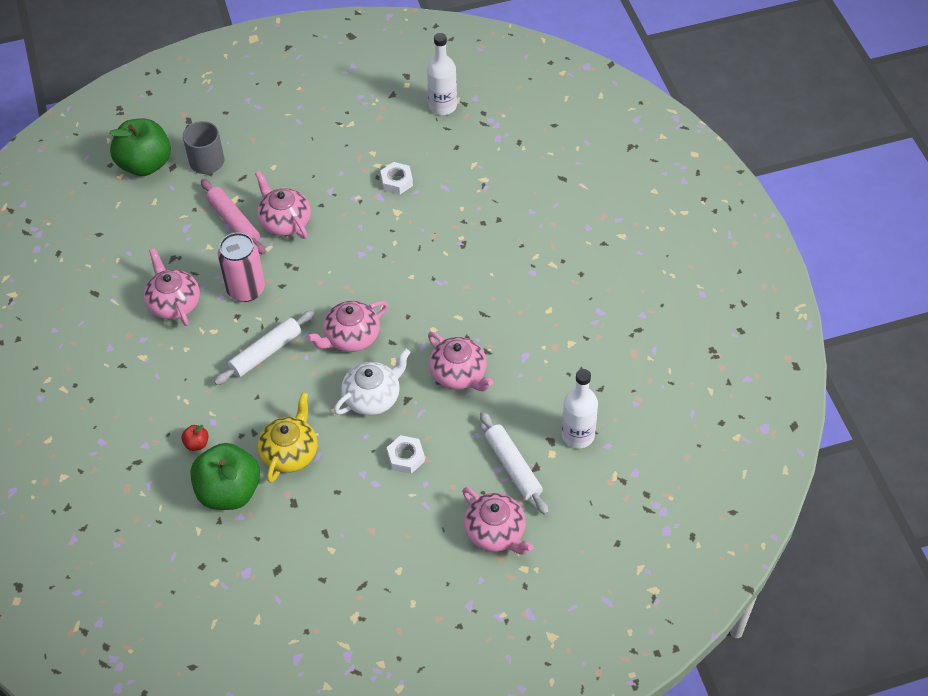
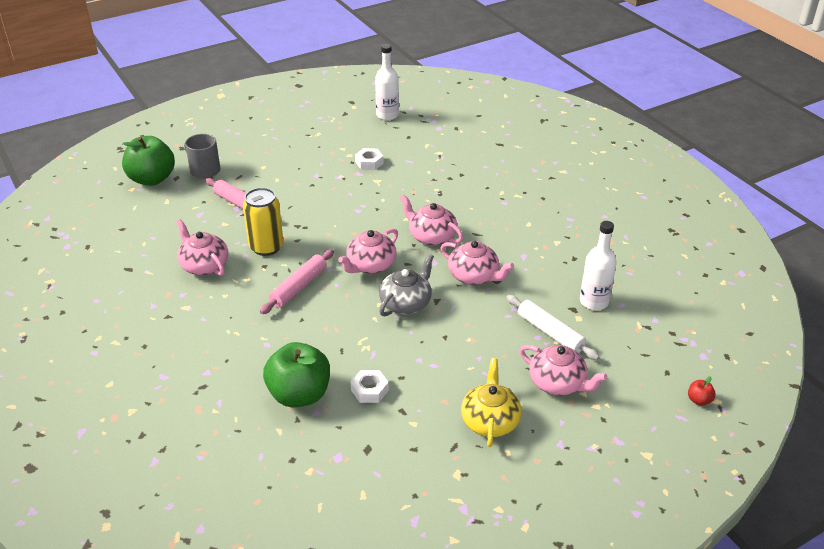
camera: 15 degrees left, 15 degrees down
(197, 444) = (256, 363): red apple -> red apple (699, 400)
(246, 289) = (266, 247): pink can -> yellow can
(266, 352) = (299, 287): white rolling pin -> pink rolling pin
(284, 221) = (285, 199): pink teapot -> pink teapot (431, 236)
(290, 452) = (346, 355): yellow teapot -> yellow teapot (490, 421)
(373, 397) = (406, 303): white teapot -> grey teapot
(406, 457) = (453, 341): white nut -> white nut (369, 390)

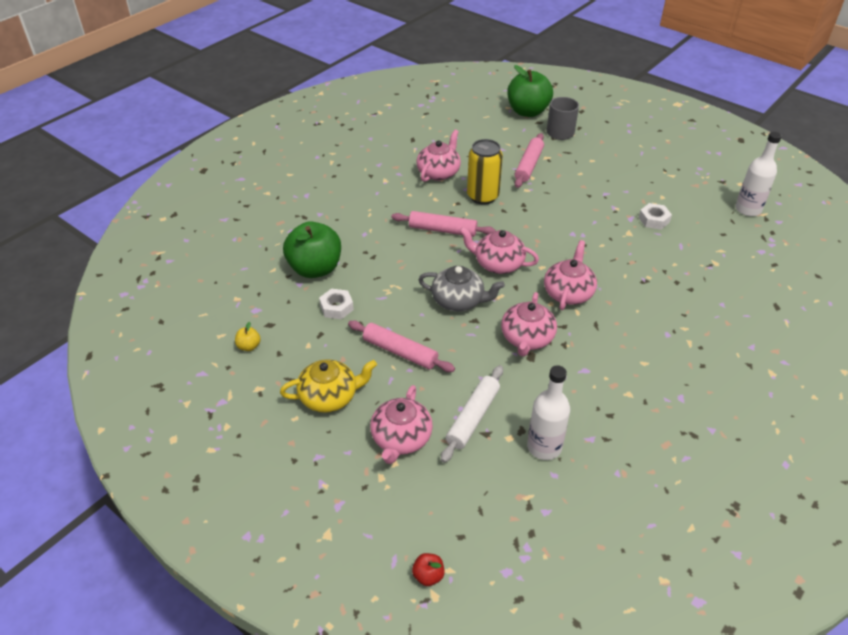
camera: 70 degrees right, 5 degrees up
(392, 472) = (249, 346): none -> yellow apple
(453, 358) = (400, 352): none -> pink rolling pin

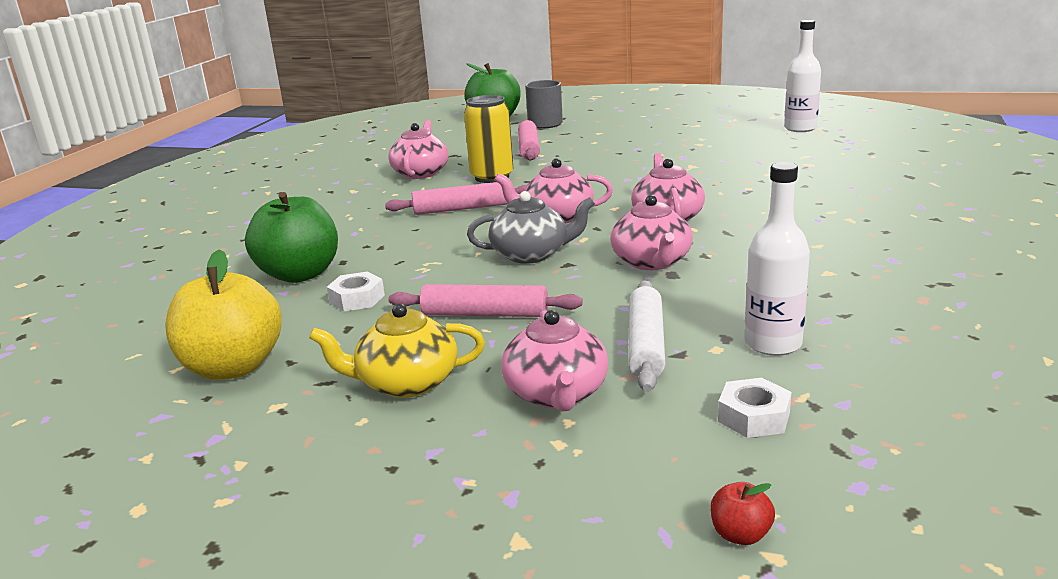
camera: 20 degrees left, 20 degrees down
(249, 346) = (233, 367): yellow apple -> yellow apple, size x2.50
(329, 397) = (406, 383): yellow teapot -> yellow teapot turned 150 degrees counterclockwise
(654, 220) = (709, 153): white nut -> white nut (754, 417)

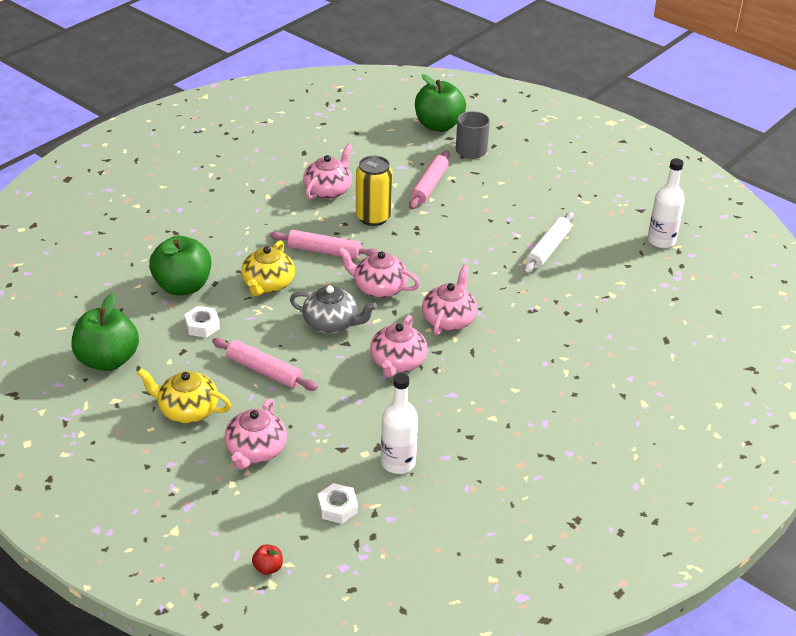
camera: 20 degrees right, 15 degrees up
(233, 367) = (108, 360): yellow apple -> green apple
(416, 246) = (268, 284): none -> yellow teapot
(646, 344) = (330, 434): white rolling pin -> white rolling pin (548, 249)

